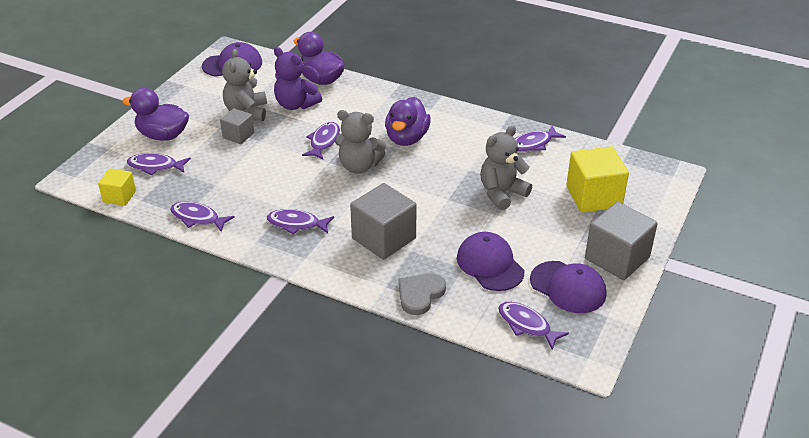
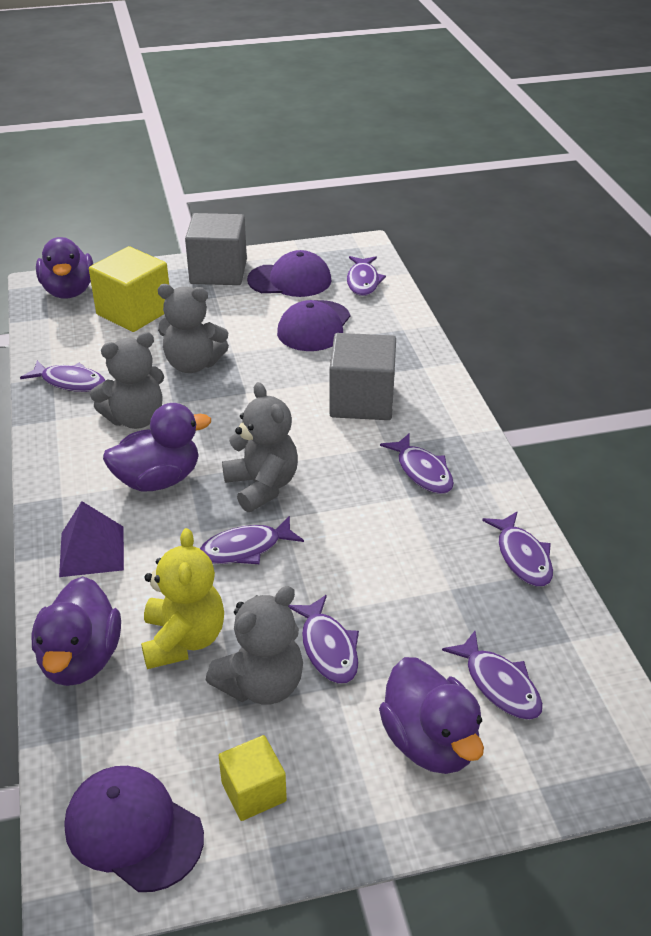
camera: 130 degrees left, 0 degrees up
(119, 196) = (595, 668): yellow cube -> yellow cube (253, 792)
(238, 135) = (328, 648): grey cube -> purple fish
(296, 104) = (183, 640): purple teddy bear -> yellow teddy bear
(380, 103) = (92, 551): none -> purple pyramid
(420, 294) = (405, 344): grey heart -> none
(469, 151) = (135, 418): none -> grey teddy bear
(568, 287) = (290, 280): purple cap -> purple cap turned 90 degrees clockwise
(652, 181) = (69, 291): none -> purple duck

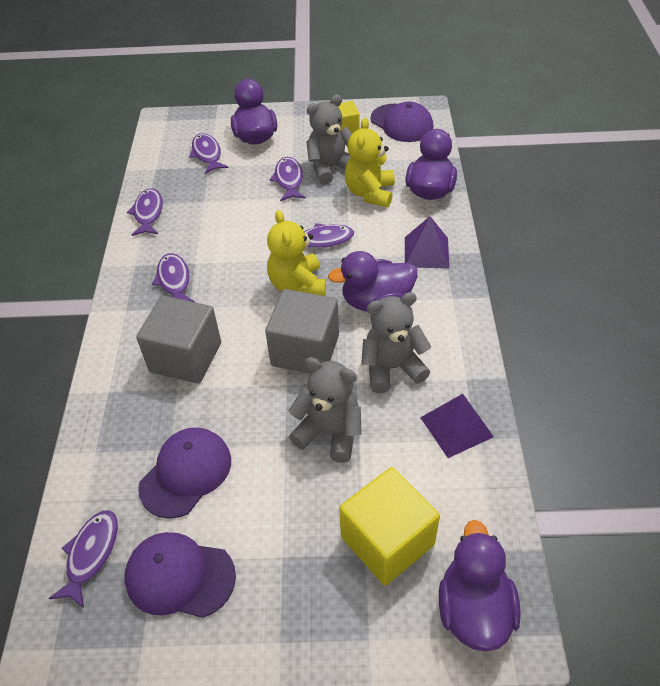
camera: 165 degrees left, 10 degrees up
(70, 382) = (456, 427): purple fish -> purple pyramid
(218, 272) = (267, 618): grey cube -> grey cube (305, 350)
(262, 486) = (297, 285): grey teddy bear -> yellow teddy bear

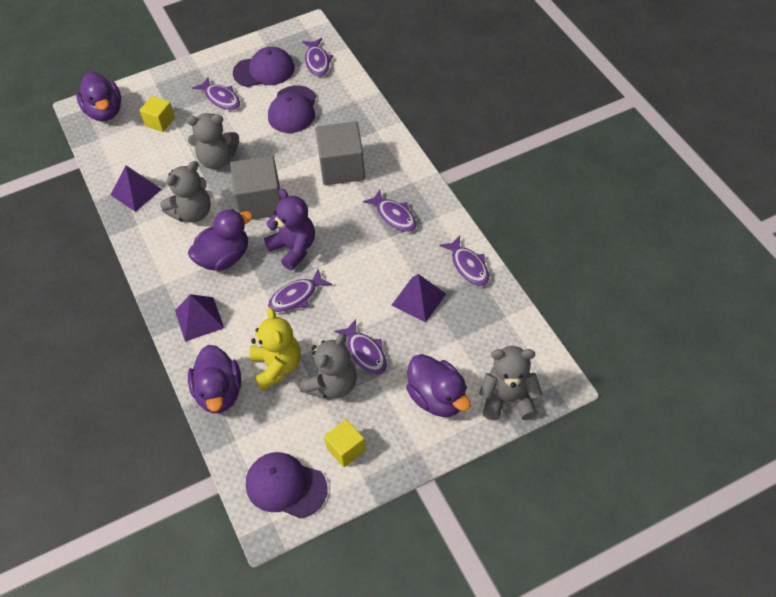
camera: 155 degrees right, 5 degrees up
(205, 122) = (508, 399): none -> grey teddy bear
(207, 154) = (469, 354): purple fish -> purple fish (221, 98)
(213, 202) = (418, 299): none -> purple pyramid
(297, 285) = (294, 248): yellow teddy bear -> purple teddy bear
(387, 540) = (160, 122): yellow cube -> yellow cube, size x0.56

